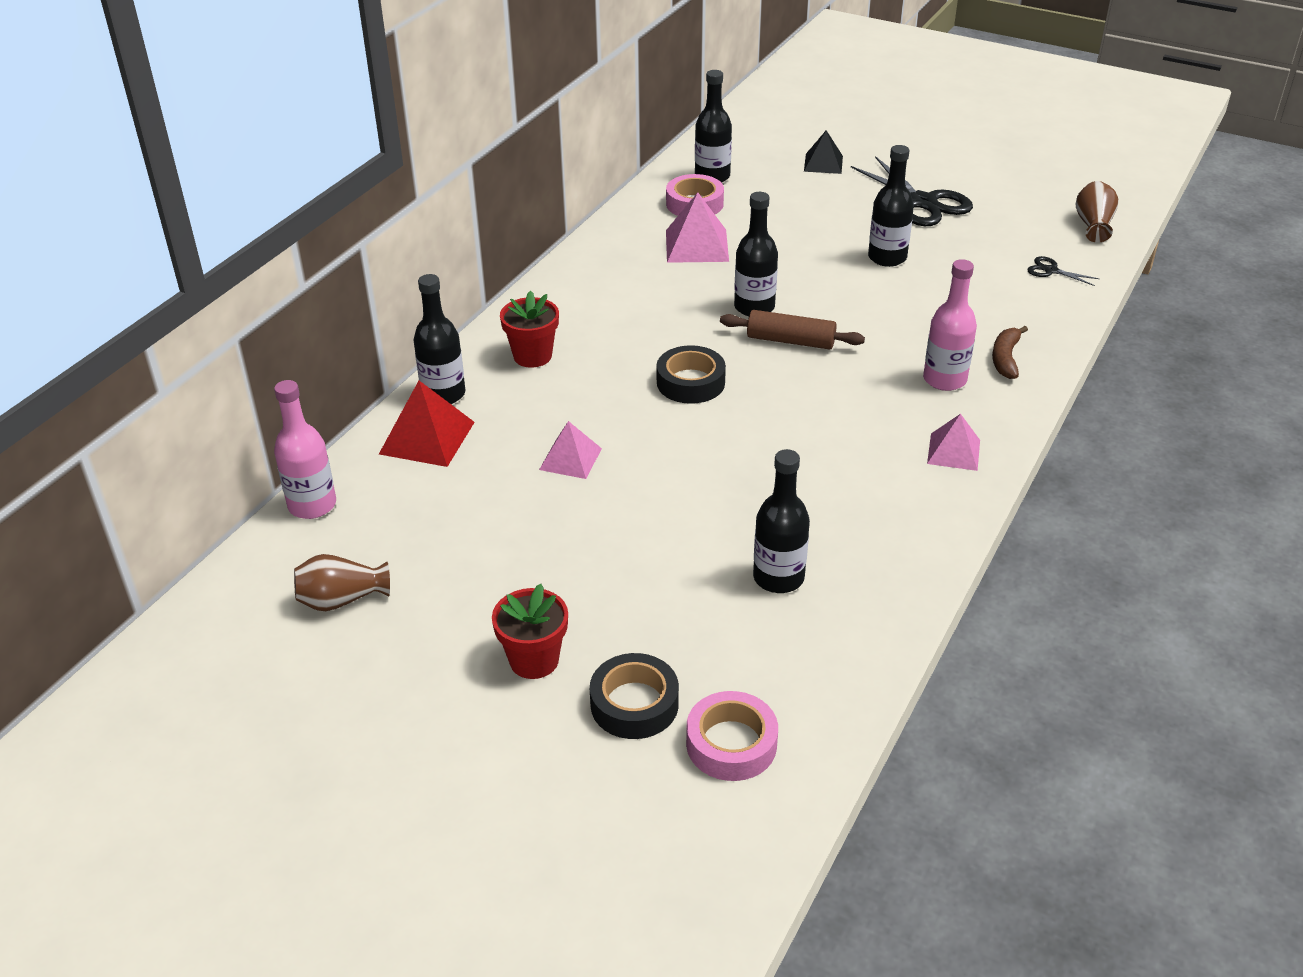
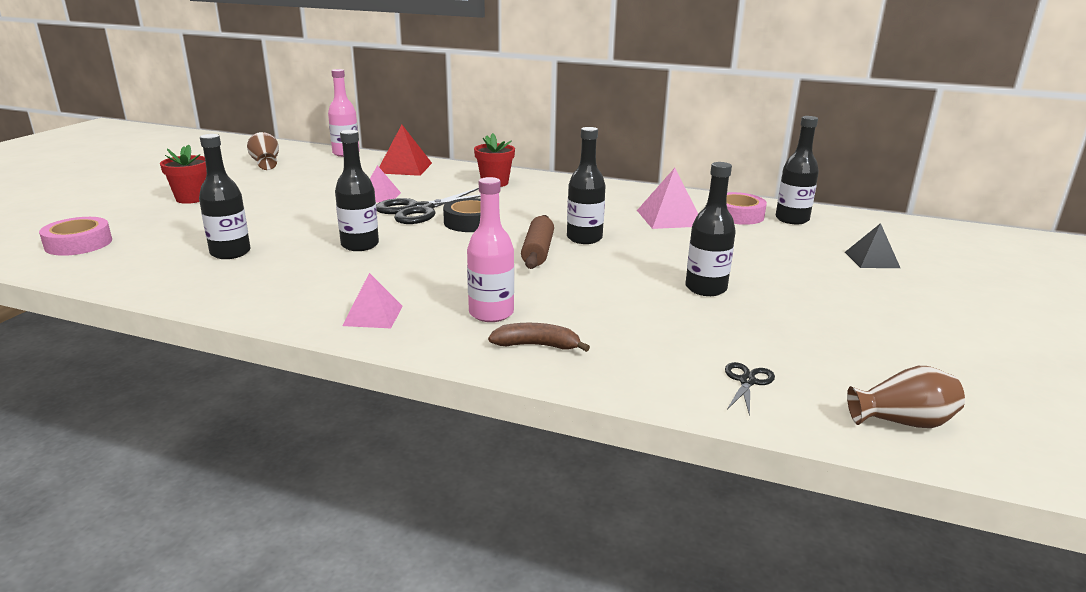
camera: 80 degrees right, 15 degrees down
(443, 394) = (448, 168): black bottle -> black bottle (360, 245)
(634, 704) = (136, 220): black tape -> none
(922, 202) = (842, 306): black scissors -> black scissors (420, 210)

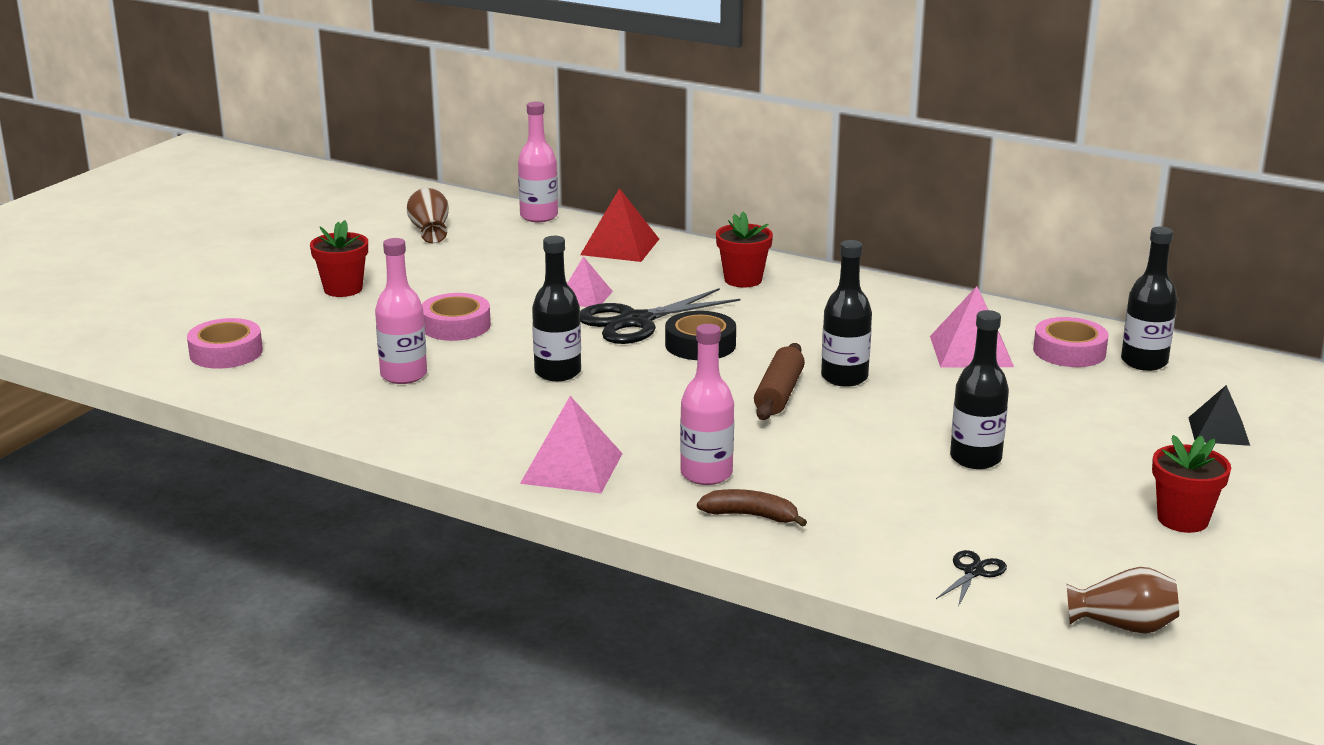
camera: 10 degrees right, 0 degrees up
(230, 253) = (403, 375): black bottle -> pink bottle
(278, 218) = (456, 326): none -> pink tape
(373, 315) = (572, 468): pink pyramid -> pink pyramid, size x1.51
(890, 324) = (1182, 519): none -> red flower pot

